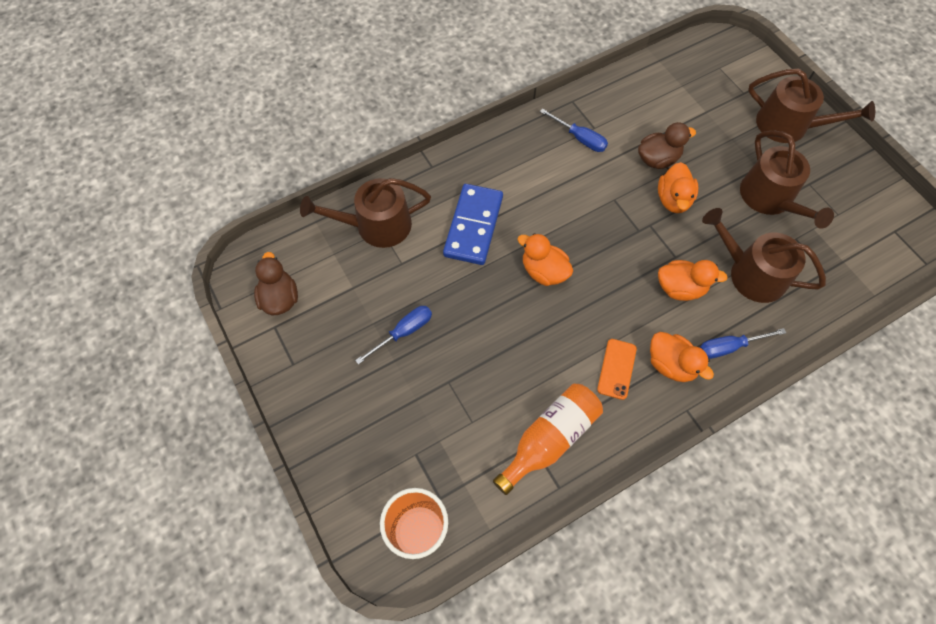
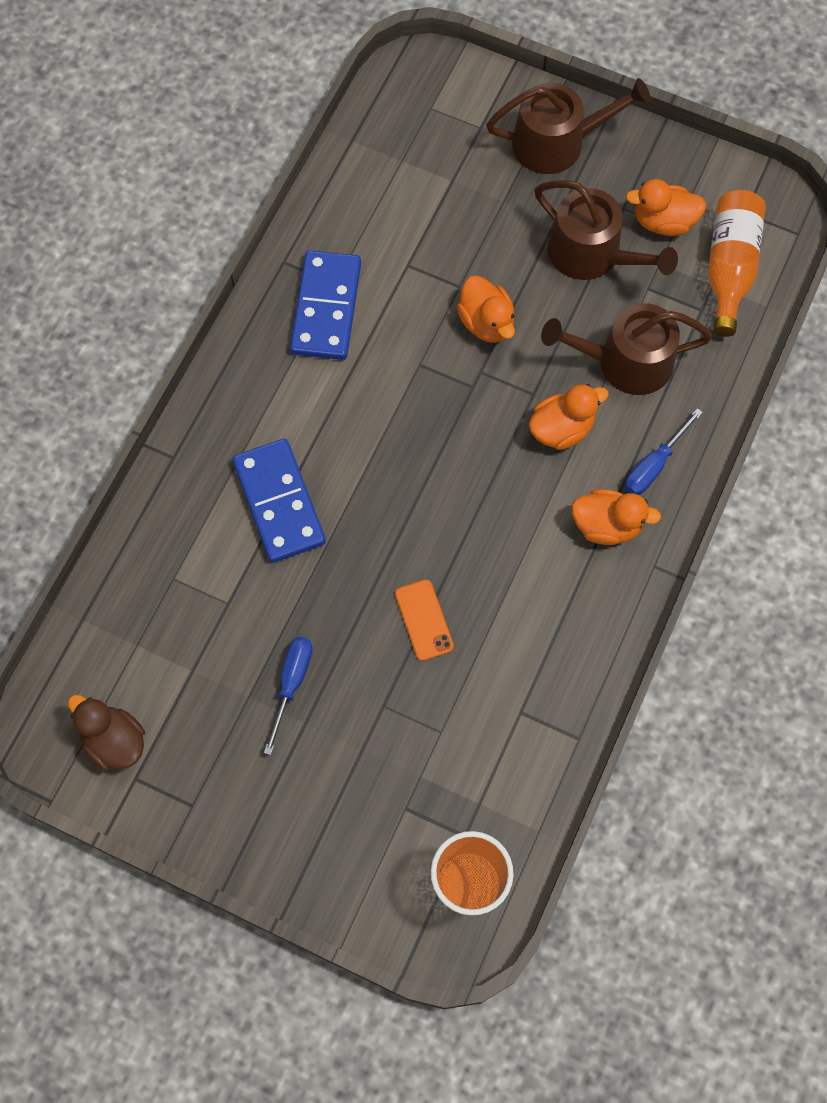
camera: 35 degrees left, 5 degrees up
(376, 225) = (161, 576): brown watering can -> none
(544, 271) = (399, 506): orange duck -> orange duck (663, 222)
(549, 439) = (534, 694): orange bottle -> orange bottle (729, 267)
(579, 138) = (326, 308): blue screwdriver -> blue domino
(616, 369) = (553, 568): orange phone -> orange phone (424, 620)
(657, 159) = (436, 280): brown duck -> none

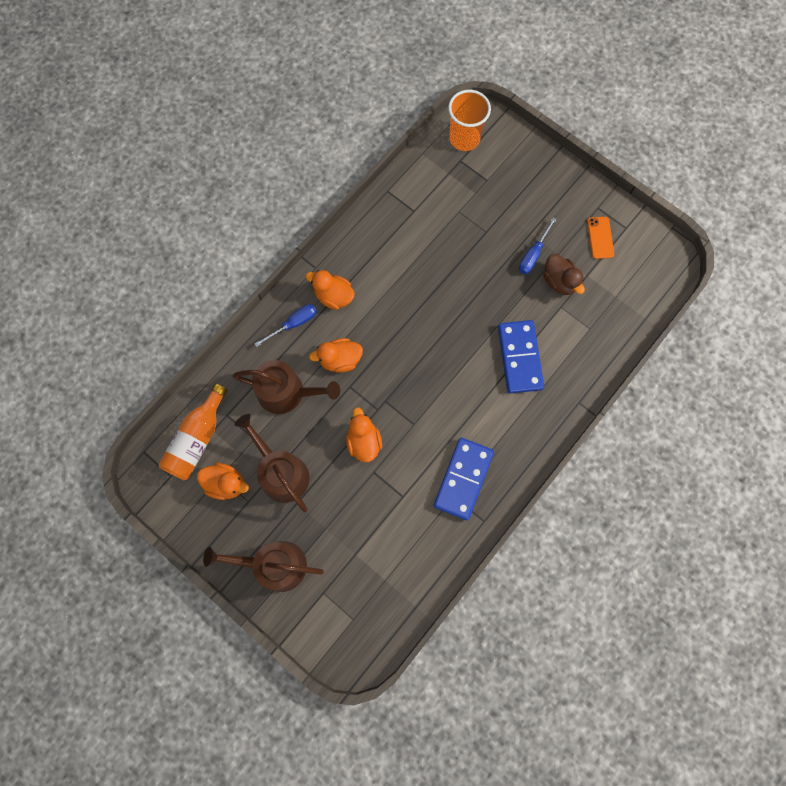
camera: 165 degrees left, 5 degrees up
(114, 741) = (634, 249): brown duck -> brown duck (559, 281)
(424, 620) = (452, 270): orange phone -> orange phone (600, 238)

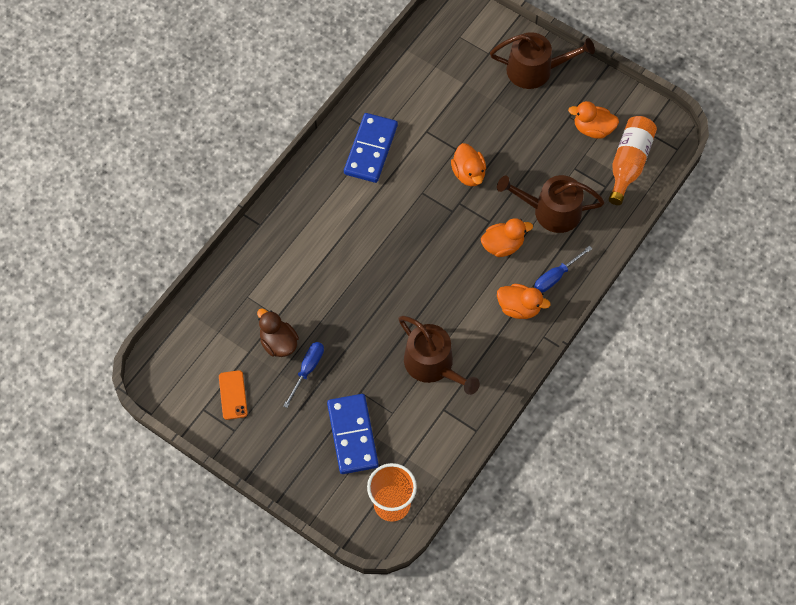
camera: 175 degrees right, 10 degrees down
(281, 472) = (543, 142): brown watering can -> brown watering can (433, 365)
(519, 357) = (320, 262): blue domino -> blue domino (352, 435)

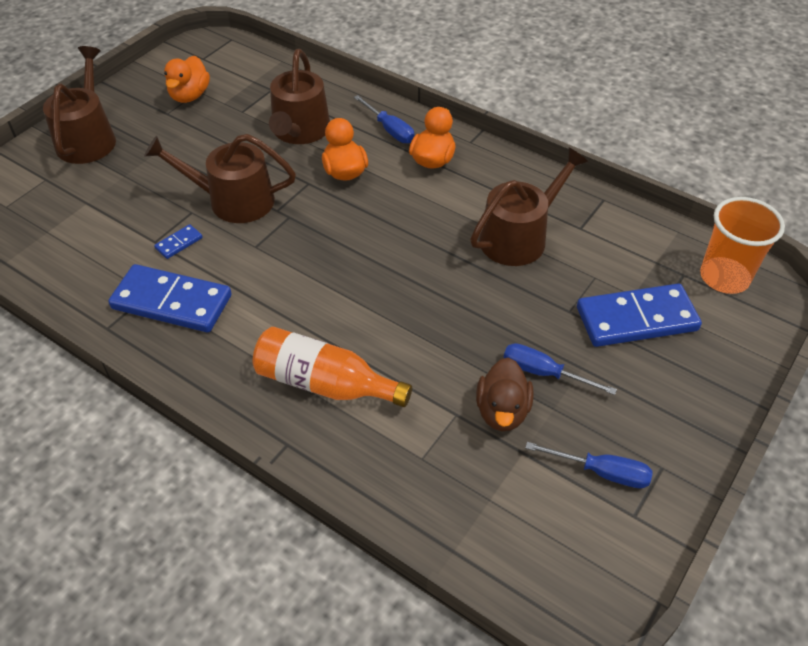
camera: 90 degrees left, 15 degrees down
(233, 395) = (601, 472): orange phone -> blue screwdriver
(278, 343) = (502, 411): brown duck -> brown duck turned 45 degrees counterclockwise
(424, 146) = (179, 243): none -> blue domino
(468, 174) = (233, 200): orange duck -> brown watering can
(628, 163) = (243, 72): orange bottle -> orange bottle (324, 383)

